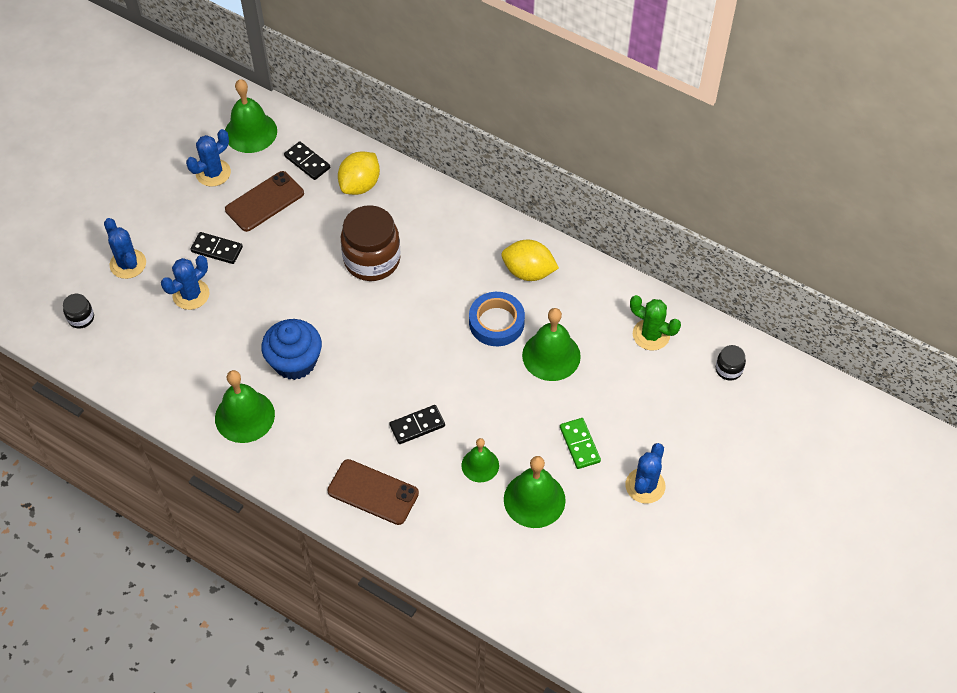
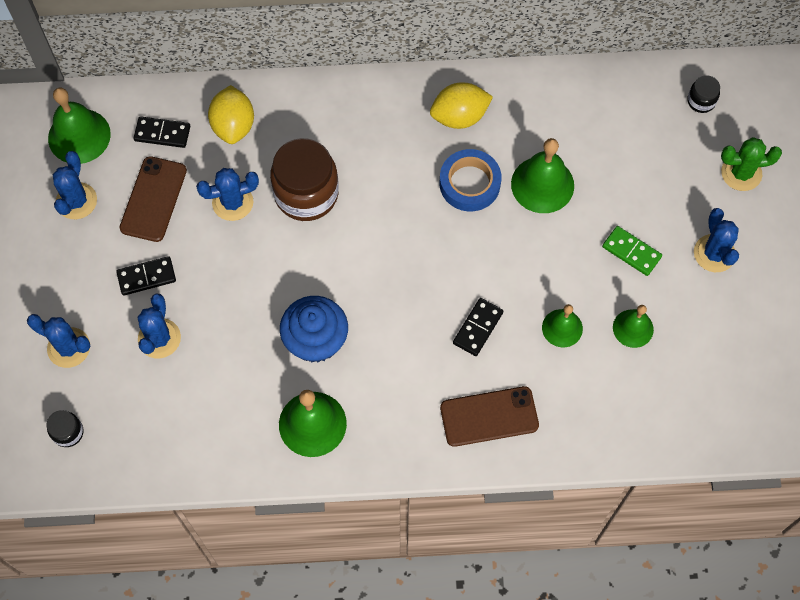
camera: 35 degrees left, 10 degrees up
(316, 235) = (232, 202): none -> blue cactus
(534, 499) = (633, 328): green bell -> green bell, size x0.62
(651, 335) = (612, 110): green cactus -> green cactus (741, 173)

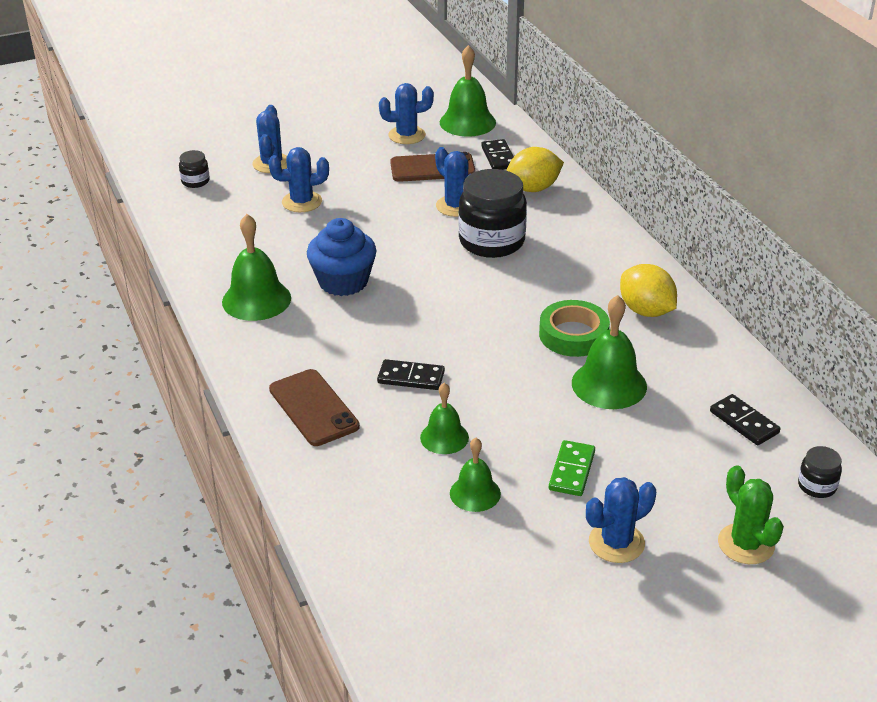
camera: 70 degrees right, 30 degrees down
(146, 277) = (356, 182): black domino -> black domino (744, 422)
(306, 194) = (491, 242): brown jar -> black jar
(469, 183) = (573, 335): blue tape -> green tape

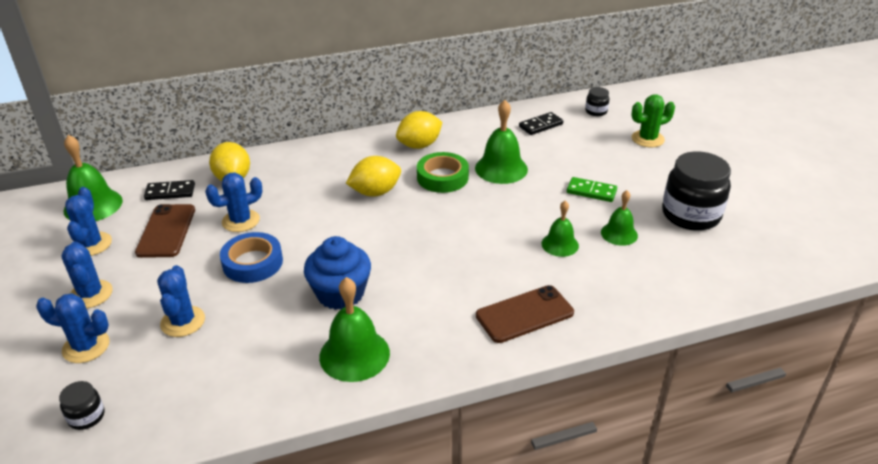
camera: 85 degrees left, 0 degrees up
(388, 224) = (252, 263): none -> blue tape
(411, 377) = (487, 258): black domino -> none
(491, 242) = (306, 205): black jar -> black jar (690, 215)
(527, 286) = (375, 192): none -> yellow lemon
(616, 543) = (656, 181): blue cactus -> blue cactus (91, 294)

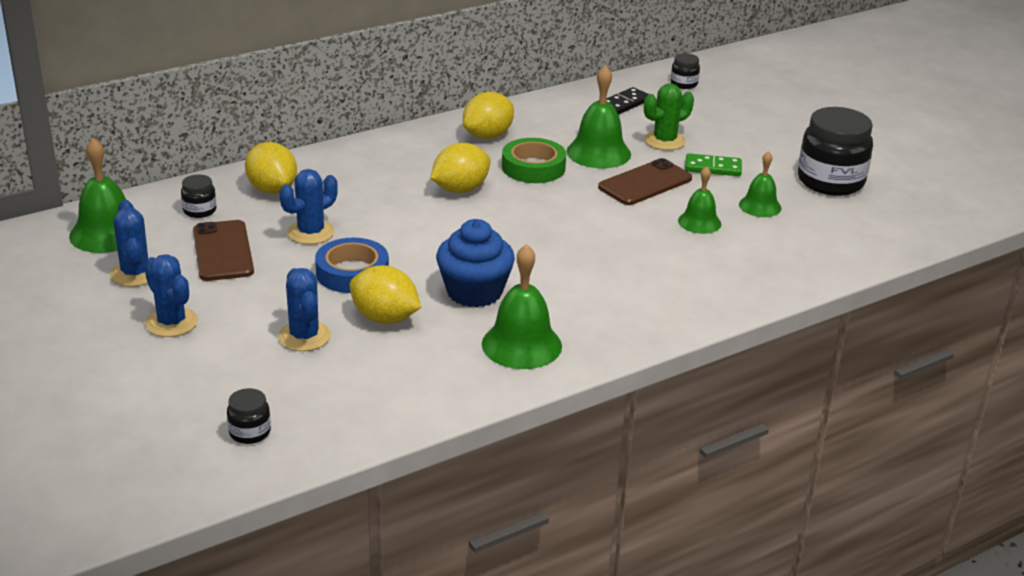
camera: 15 degrees left, 5 degrees down
(86, 347) = (202, 372): blue cactus -> none
(170, 192) = (199, 210): black domino -> black jar
(255, 311) = (385, 318): none -> yellow lemon
(524, 314) = (689, 290): brown phone -> brown phone (645, 183)
(647, 139) = (755, 109): green cactus -> green cactus (664, 141)

